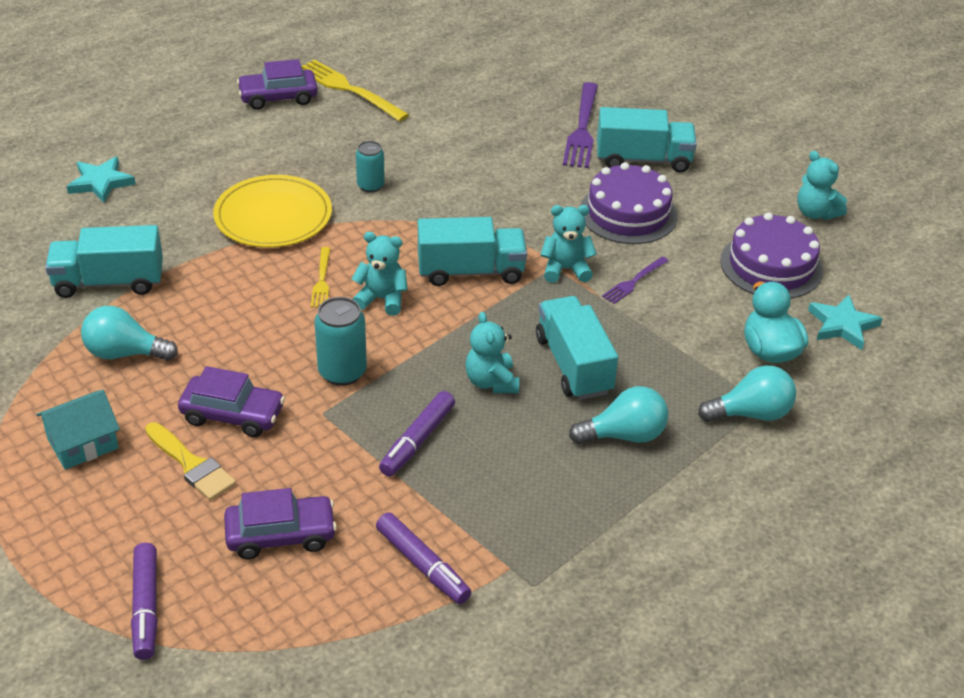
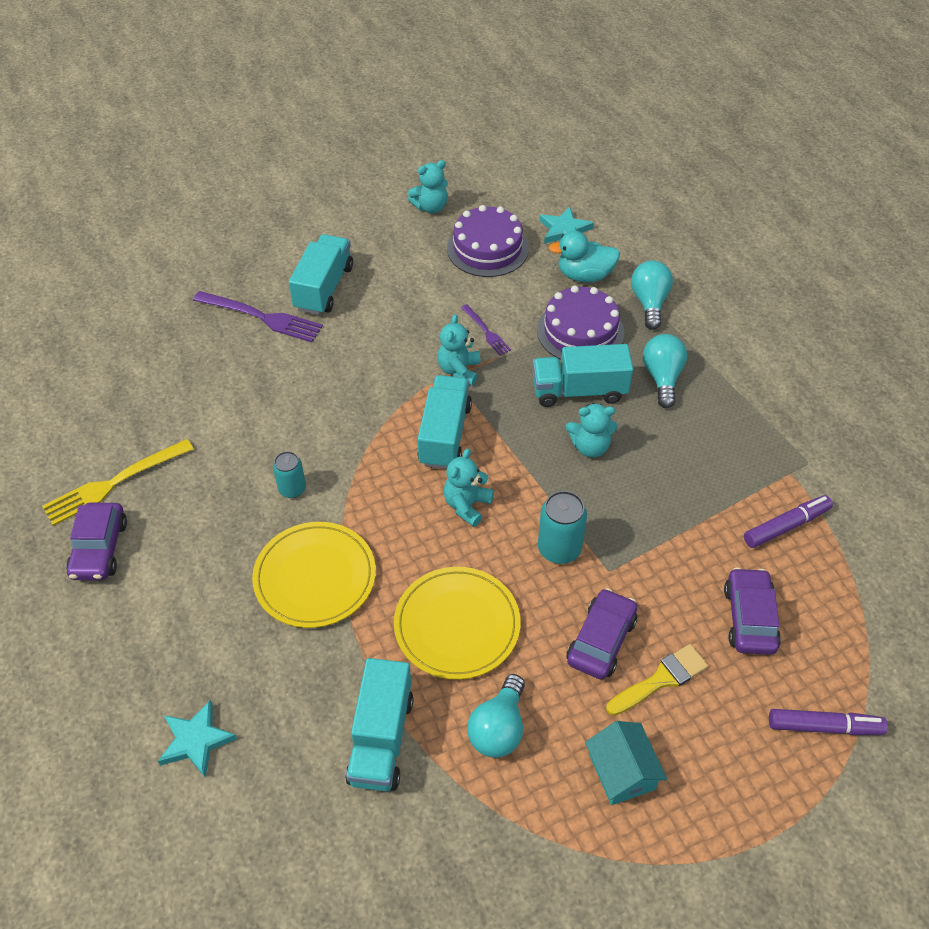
camera: 75 degrees left, 10 degrees up
(235, 311) = (457, 625): none -> yellow plate
(322, 280) = (428, 548): yellow fork -> none
(417, 441) = (652, 508): purple marker -> none
(628, 213) = (396, 315): purple cake -> purple cake (580, 331)

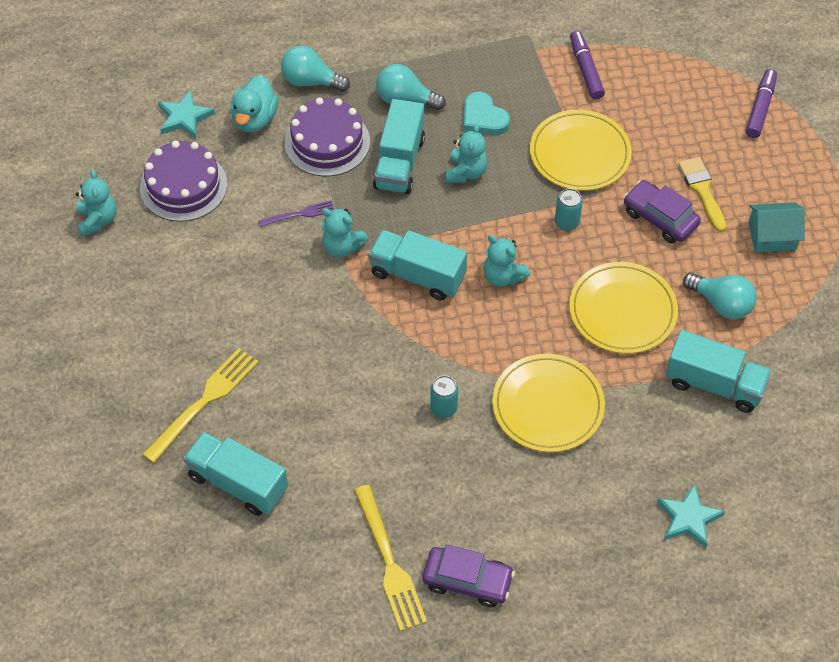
camera: 75 degrees left, 5 degrees up
(262, 317) = (204, 401): purple fork -> yellow fork
(324, 288) = (183, 338): turquoise truck -> turquoise truck (238, 483)
(559, 549) = (566, 222): turquoise can -> turquoise can, size x0.66
(661, 543) = (580, 153): none -> yellow plate
(669, 446) = (483, 118): none -> turquoise heart
(749, 618) = (663, 120): purple car -> none

